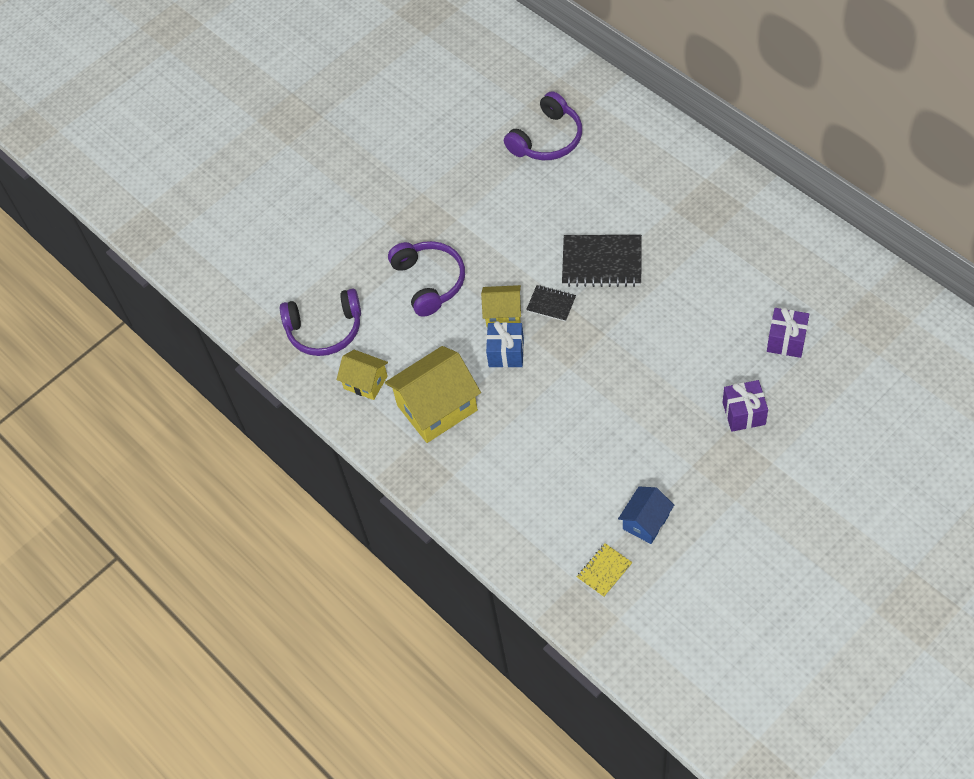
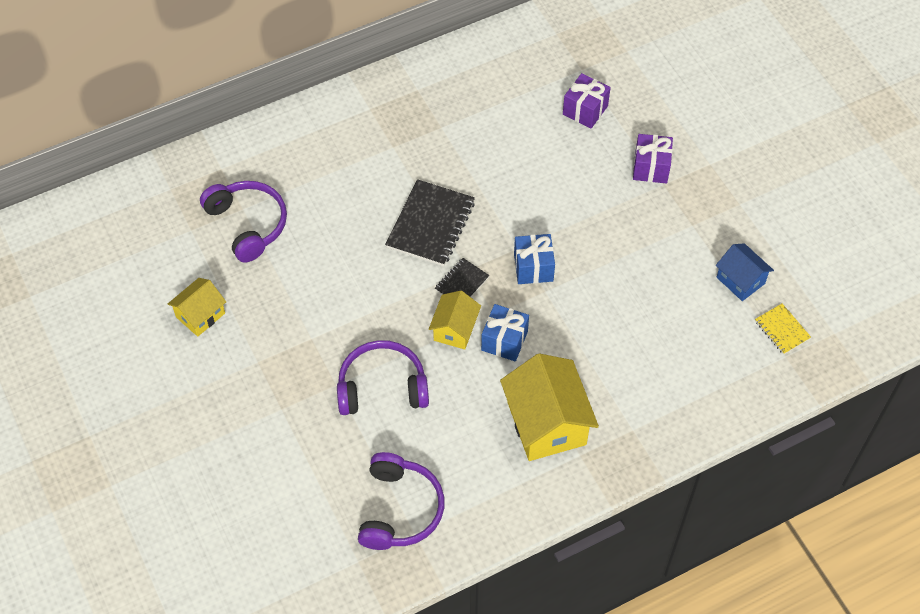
camera: 80 degrees left, 0 degrees up
(365, 382) = (487, 485): yellow house -> yellow house (200, 315)
(589, 352) = (533, 267): none -> blue gift

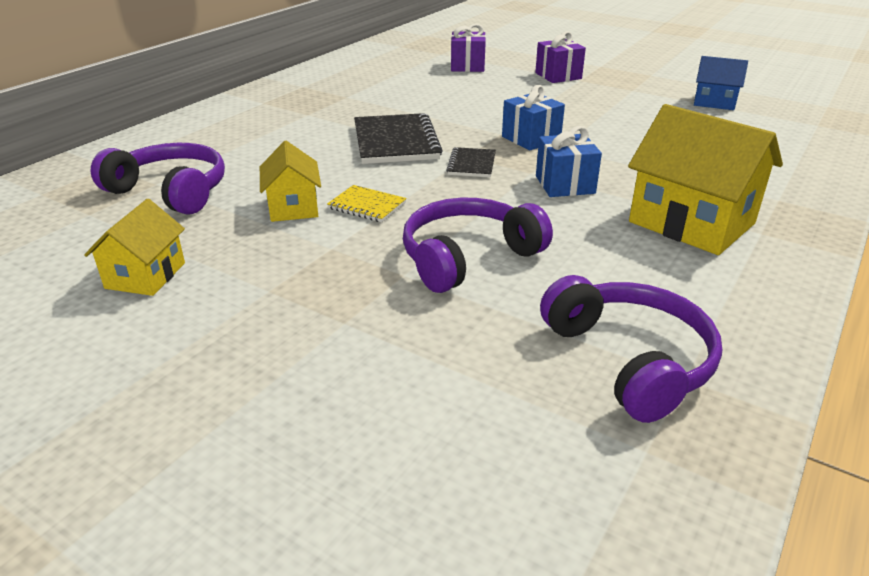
camera: 30 degrees left, 25 degrees down
(455, 329) = (502, 192): yellow house -> yellow house (293, 207)
(782, 330) = (789, 114): yellow notebook -> yellow notebook (367, 206)

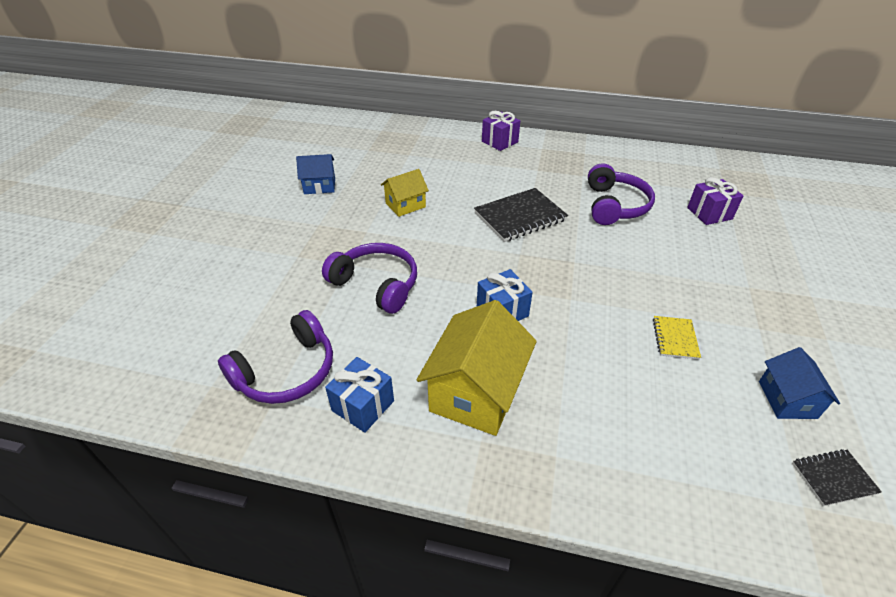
camera: 70 degrees right, 10 degrees up
(145, 275) = (319, 186): yellow house -> blue house
(171, 191) = (402, 162): purple headphones -> purple headphones (614, 205)
(367, 206) = (421, 230): yellow notebook -> yellow notebook (675, 338)
(472, 164) = (507, 259): black notebook -> black notebook (833, 478)
(531, 139) = (575, 279): blue gift -> blue gift (363, 406)
(558, 76) = (744, 271): purple gift -> purple gift (499, 142)

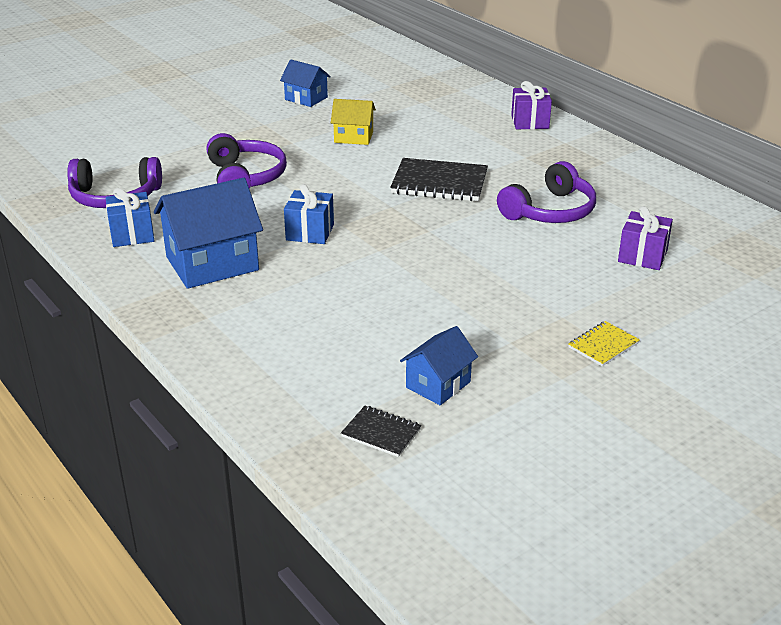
camera: 40 degrees right, 10 degrees down
(476, 392) = (212, 263): yellow house -> blue house
(675, 338) = (418, 310): yellow notebook -> yellow notebook (603, 345)

